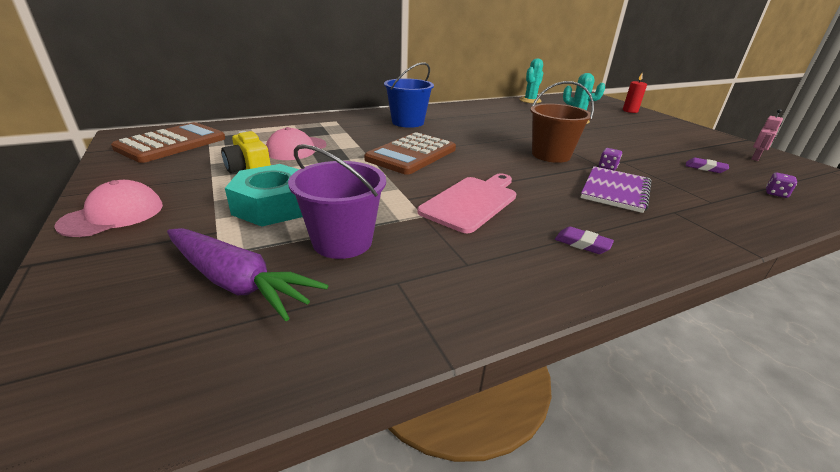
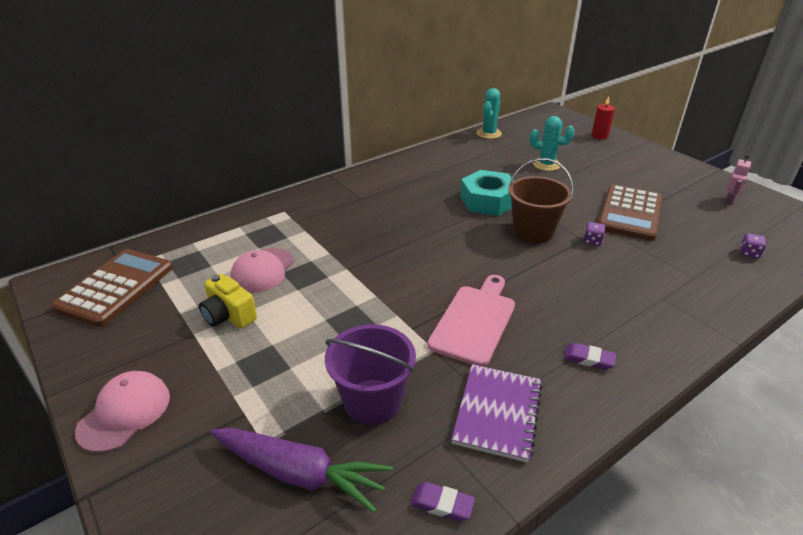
camera: 10 degrees left, 5 degrees up
(273, 205) = (282, 365): turquoise nut -> turquoise nut (488, 200)
(408, 122) = (366, 200): blue bucket -> none
(411, 154) = (390, 257): brown calculator -> brown calculator (630, 213)
(615, 191) = (605, 278): purple notebook -> purple notebook (497, 413)
(705, 168) = (684, 225): purple eraser -> purple eraser (442, 504)

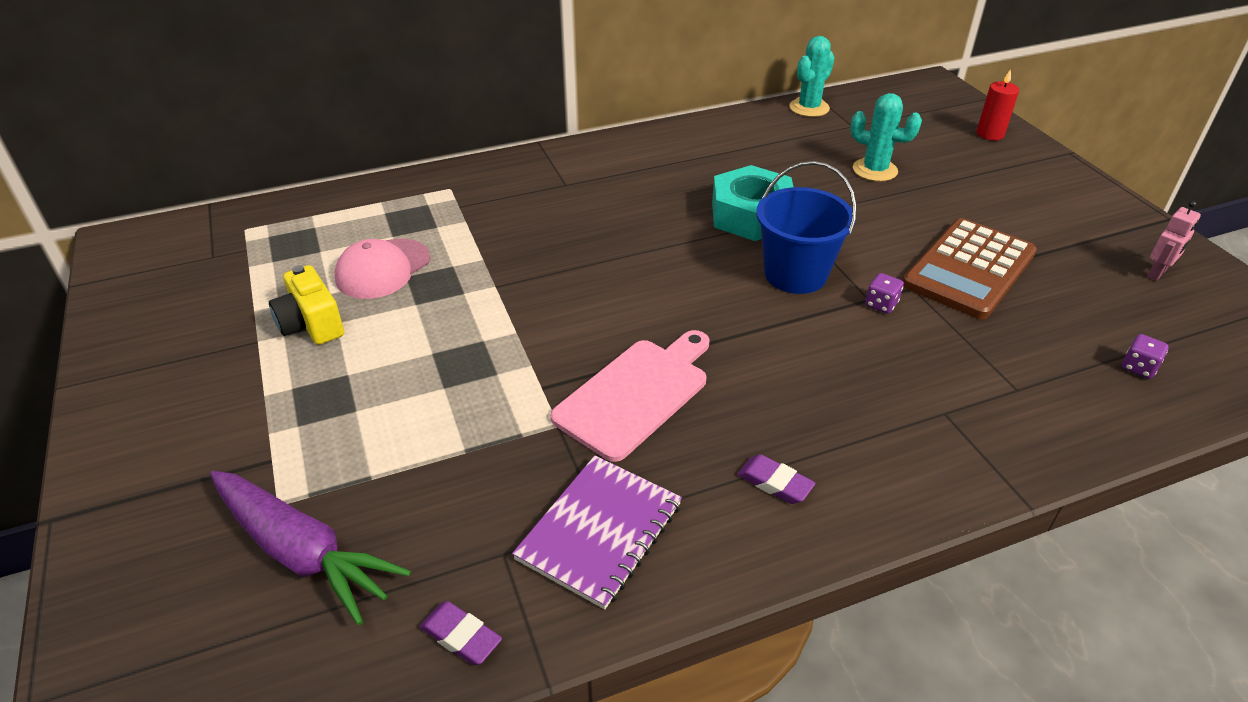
camera: 15 degrees right, 5 degrees up
(116, 287) = (192, 261): brown calculator -> none
(124, 413) = (133, 427): pink cap -> none
(372, 401) = (439, 478): purple bucket -> none
(533, 231) = (795, 274): brown bucket -> blue bucket

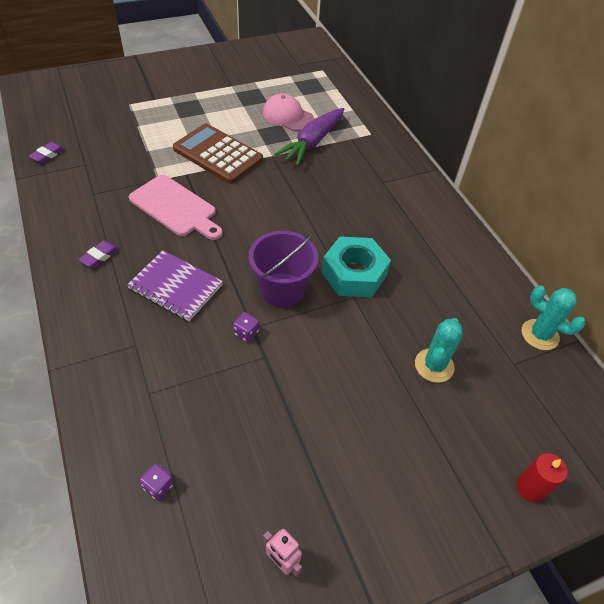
camera: 85 degrees right, 10 degrees up
(303, 552) = (102, 113): purple carrot -> purple carrot (312, 143)
(311, 324) = (242, 99): yellow camera -> none
(600, 532) = (87, 193): purple notebook -> purple notebook (175, 287)
(795, 274) = (282, 289): blue bucket -> purple bucket
(969, 269) = (288, 400): brown calculator -> brown calculator (218, 154)

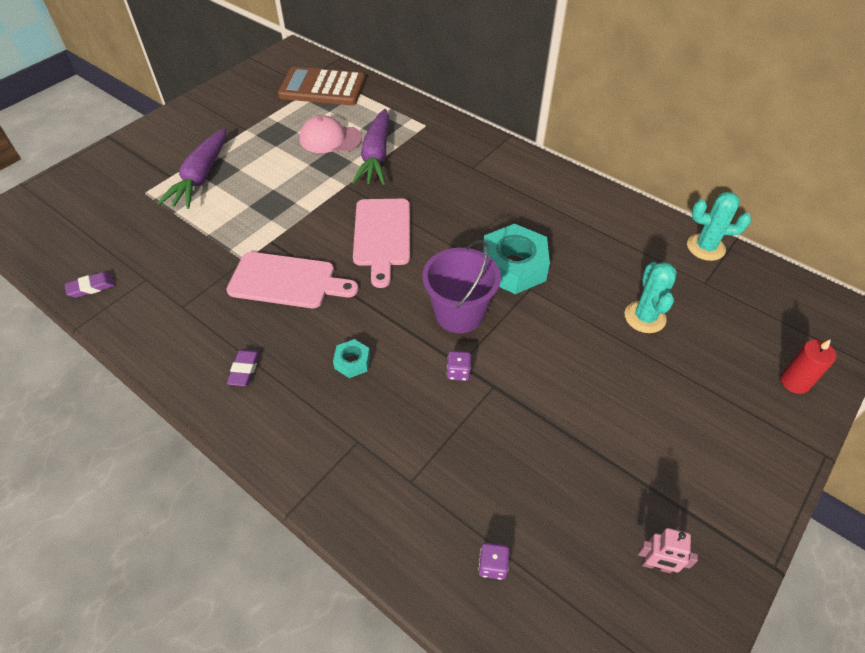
camera: 25 degrees left, 0 degrees up
(48, 155) = (91, 287): purple eraser -> purple eraser turned 60 degrees clockwise
(174, 108) = (201, 177): none -> purple carrot
(175, 287) = (352, 362): purple notebook -> turquoise nut
(218, 154) = (288, 207): brown calculator -> brown calculator (322, 88)
(269, 205) = (382, 236): none -> pink cutting board

